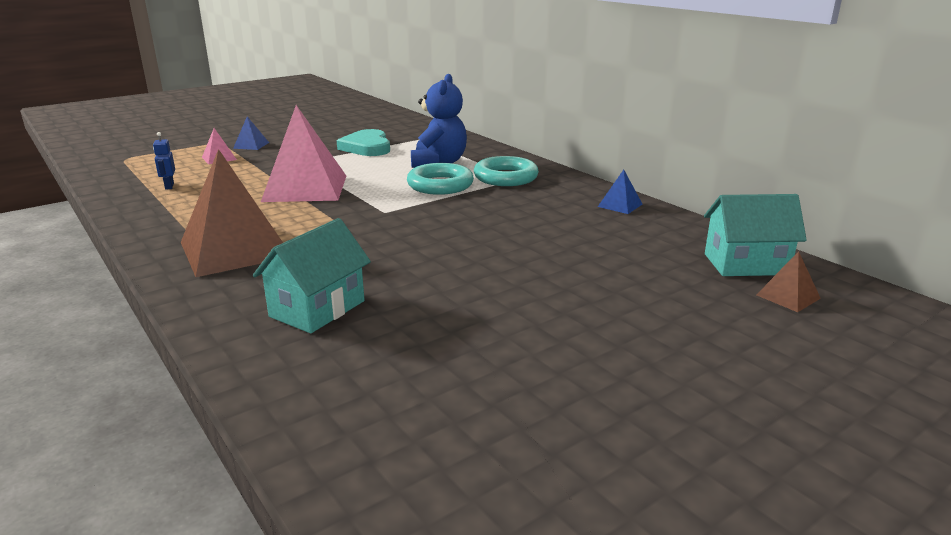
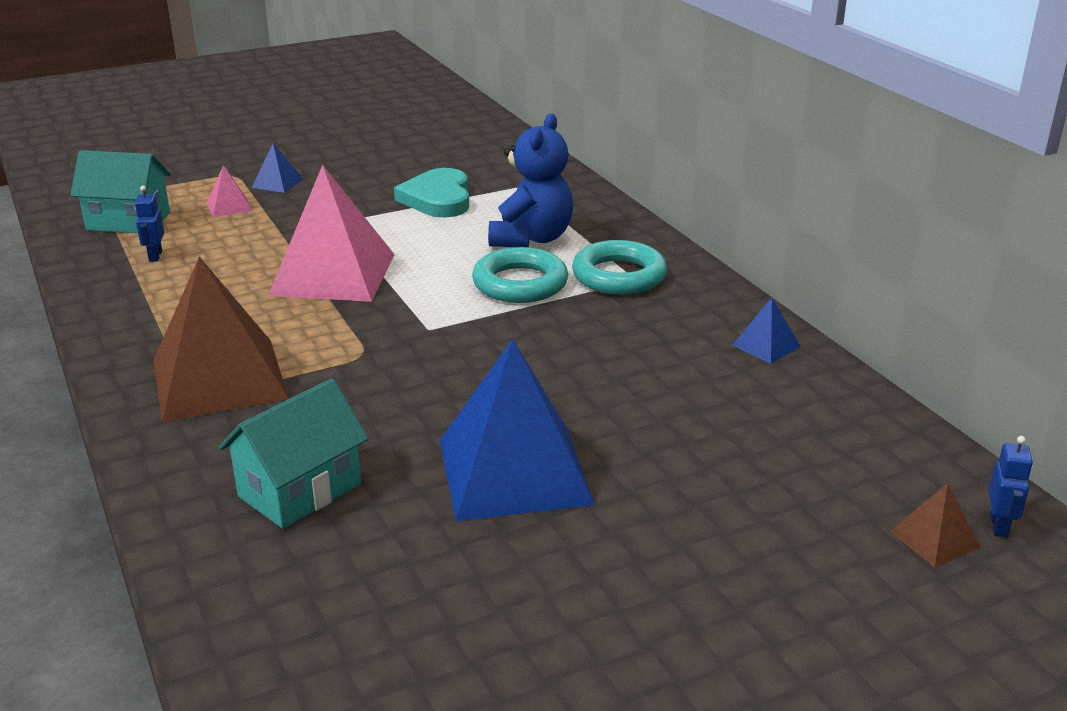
camera: 10 degrees right, 5 degrees up
(477, 284) = (514, 471): none -> blue pyramid
(745, 264) = (901, 475): turquoise house -> turquoise house (128, 221)
(825, 285) = (999, 526): none -> blue robot

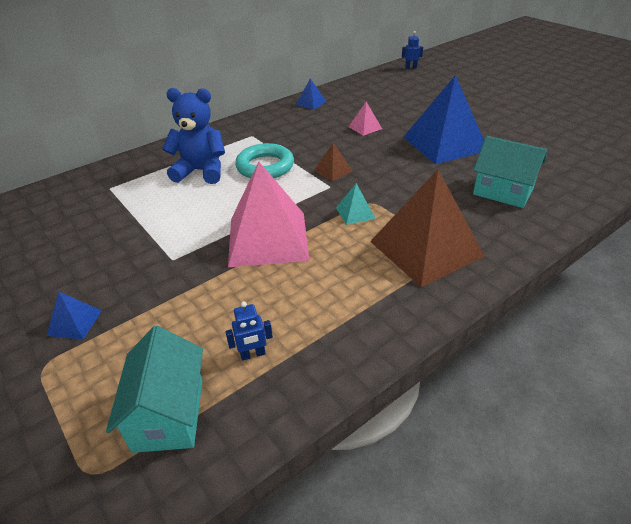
camera: 100 degrees left, 10 degrees up
(229, 206) = (132, 340): pink pyramid -> pink pyramid (365, 127)
(344, 339) = (355, 213): none -> turquoise pyramid
(438, 198) = (129, 219): turquoise heart -> none
(619, 276) = (249, 140): turquoise ring -> none
(934, 539) = (425, 75): brown pyramid -> brown pyramid (333, 170)

